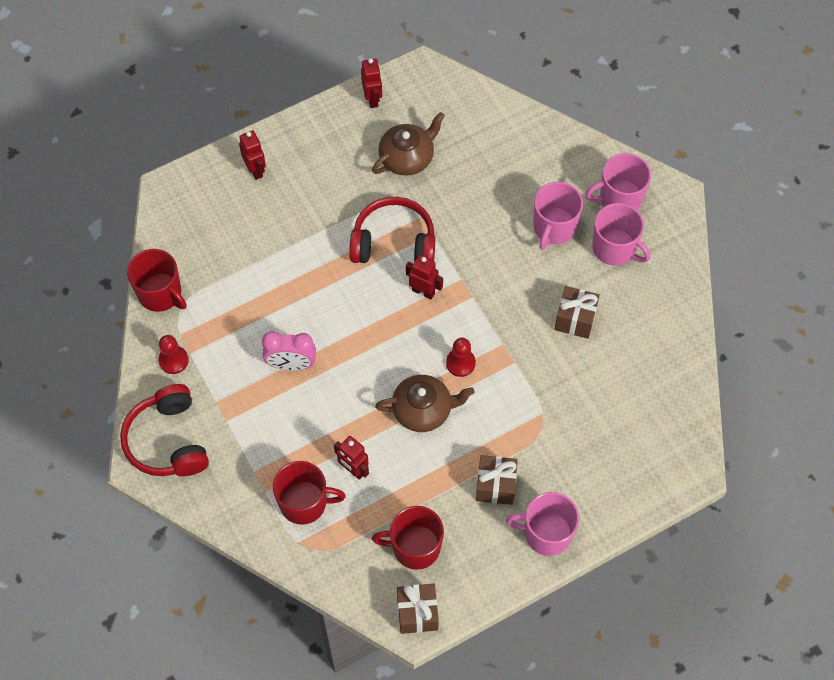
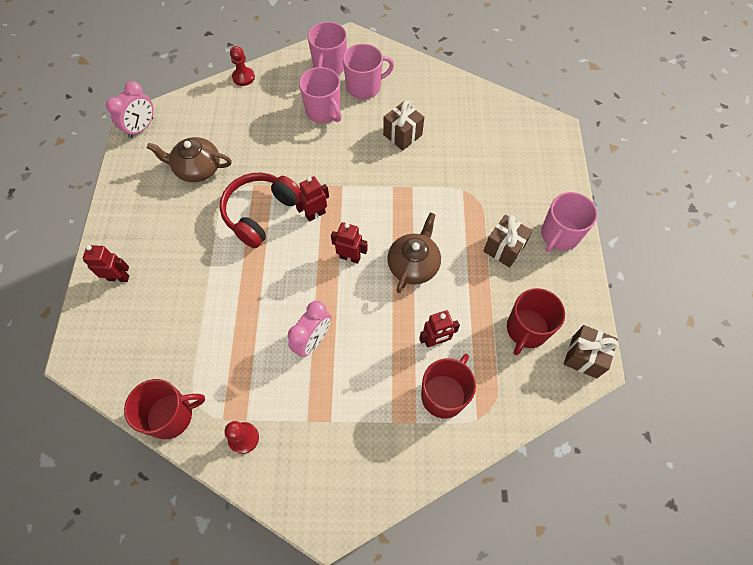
camera: 60 degrees left, 0 degrees up
(168, 441) = (318, 484): red headphones -> none
(372, 99) = (129, 165): red robot -> red robot (350, 257)
(407, 157) = (197, 168): brown teapot -> brown teapot turned 75 degrees counterclockwise
(421, 79) = (141, 128): none -> pink clock
(460, 363) = (390, 220): red pawn -> red pawn (243, 77)

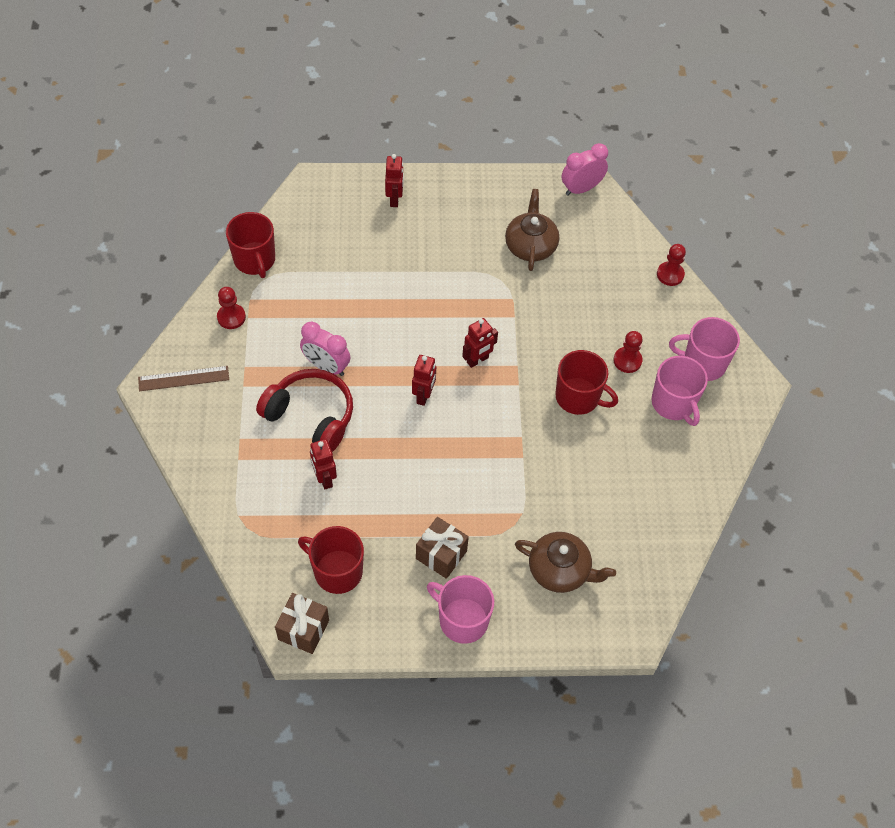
camera: 85 degrees right, 5 degrees down
(141, 128) = (581, 189): pink clock -> pink clock turned 120 degrees clockwise
(260, 213) = (476, 309): red headphones -> red headphones (311, 416)
(315, 214) = (477, 360): red robot -> red robot turned 90 degrees clockwise
(318, 486) = (183, 378): none -> brown ruler
(323, 111) = (627, 360): pink mug -> red pawn
(402, 135) = (600, 447): brown gift -> none
(413, 264) = (416, 458): brown teapot -> brown teapot (560, 570)
(444, 395) = (265, 485): red mug -> red mug (578, 397)

